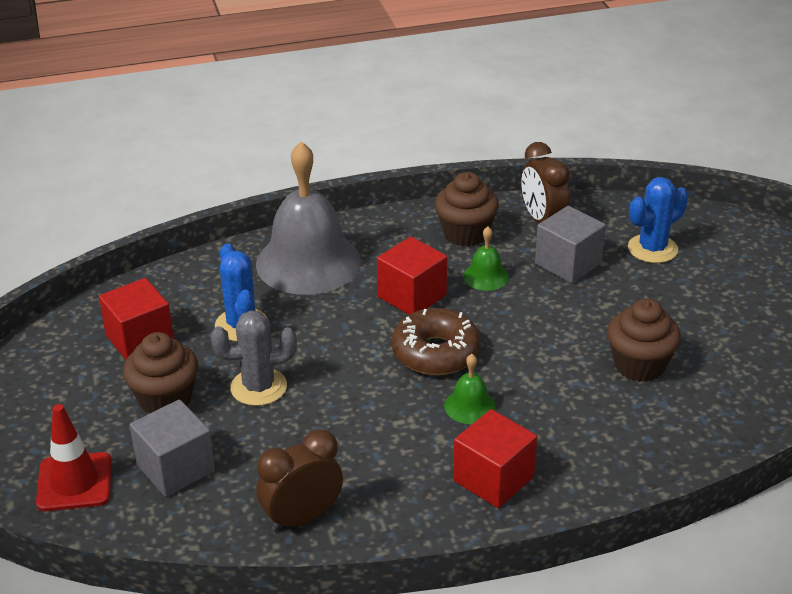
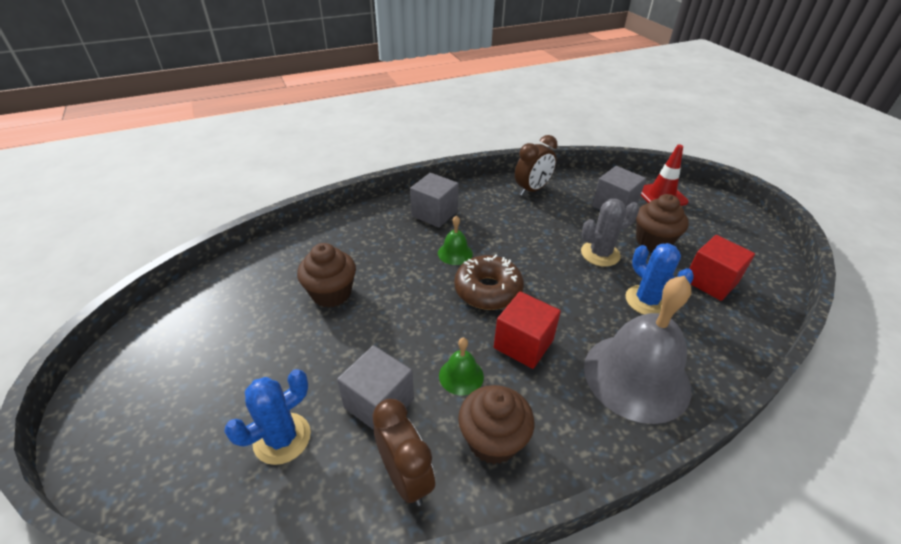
camera: 170 degrees right, 5 degrees up
(493, 479) = (434, 214): red cube -> grey cube

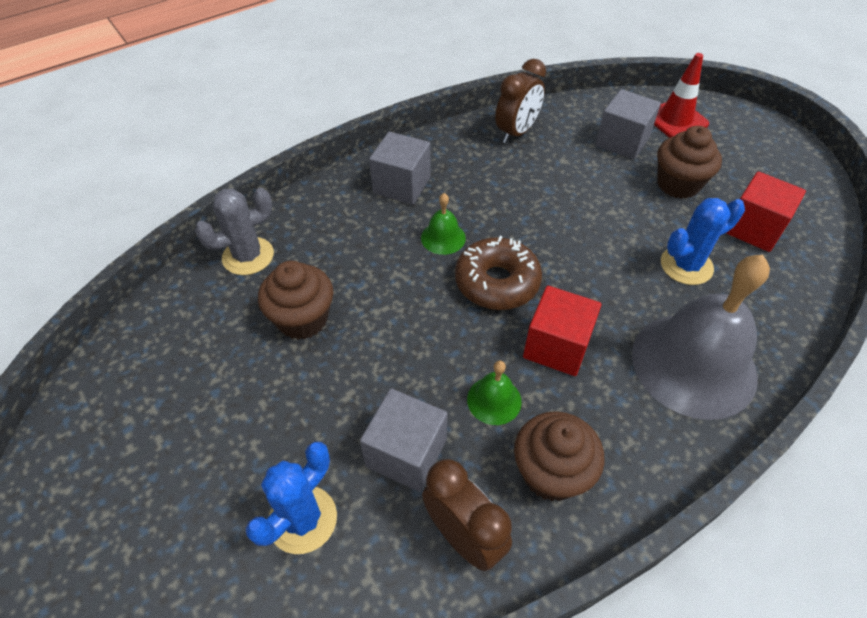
camera: 10 degrees left, 10 degrees up
(600, 254) = (619, 211): grey cactus -> grey cactus (248, 256)
(647, 301) = (686, 265): blue cactus -> blue cactus turned 75 degrees counterclockwise

